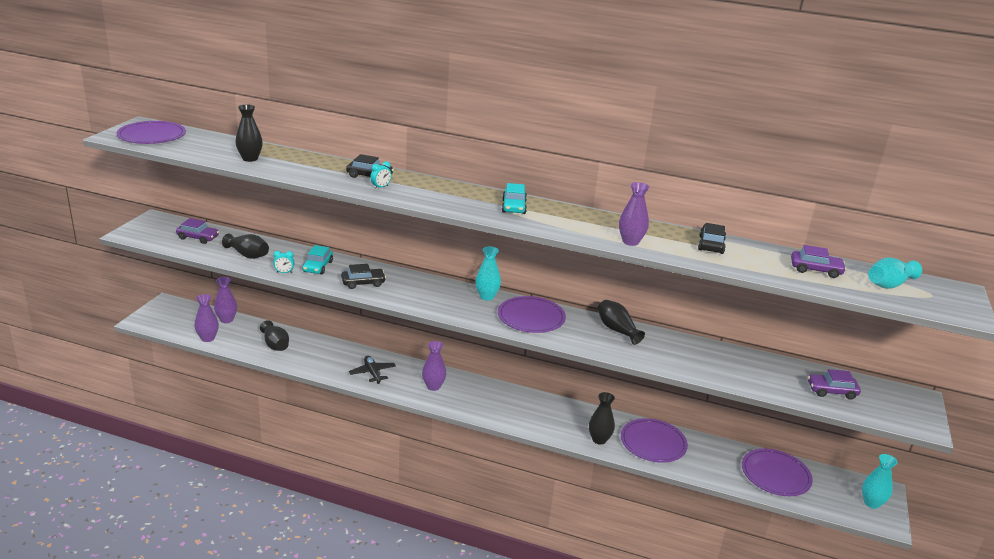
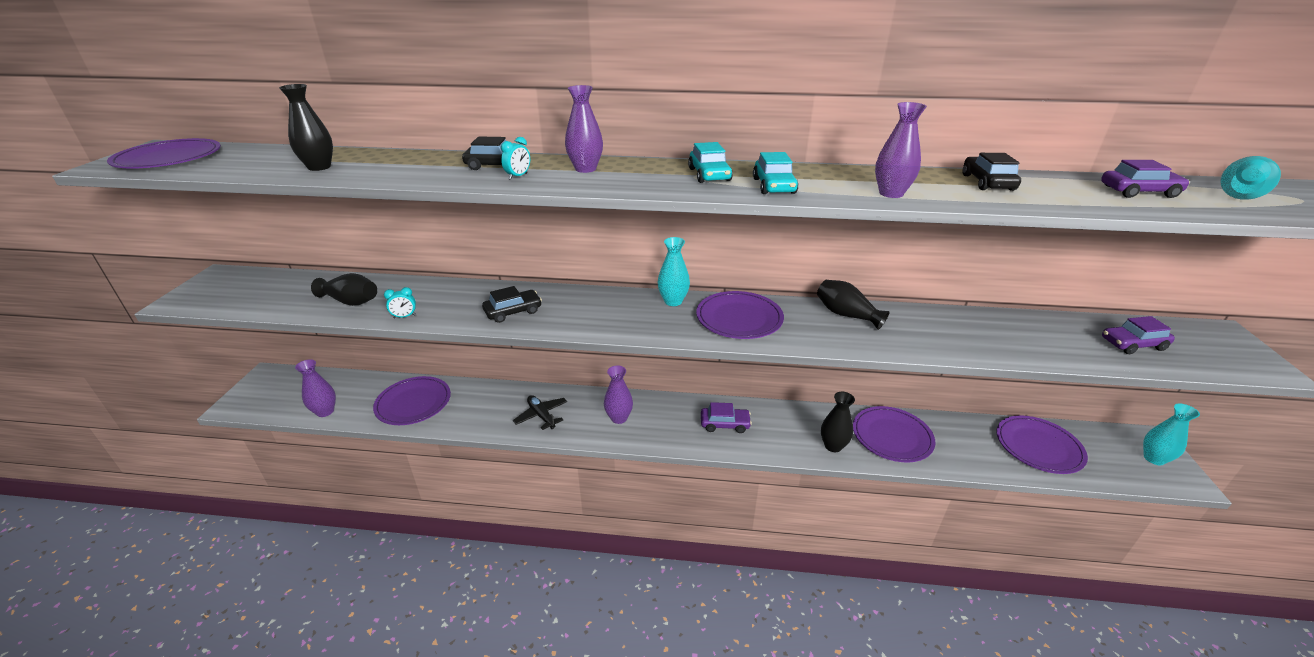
camera: 10 degrees left, 5 degrees up
(198, 237) = (279, 290): purple car -> purple car (725, 424)
(226, 320) = (347, 382): purple vase -> purple vase (585, 169)
(275, 345) = (413, 403): black vase -> purple plate
(317, 267) = (448, 301): turquoise car -> turquoise car (774, 186)

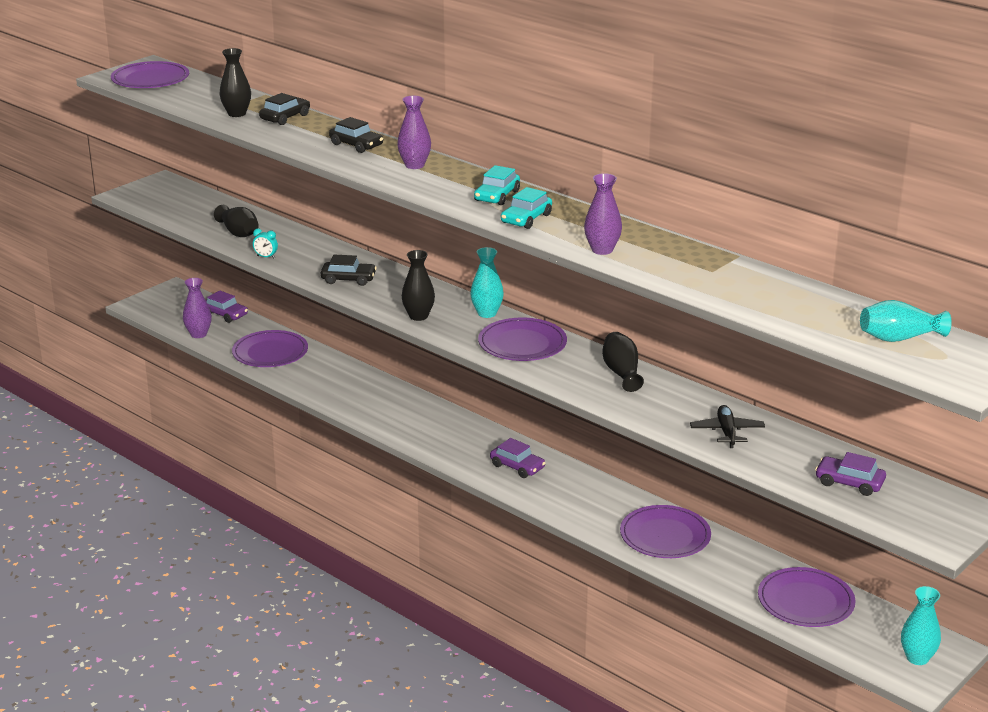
camera: 35 degrees right, 5 degrees down
(518, 176) = (357, 159): turquoise clock -> none
(541, 416) = (364, 400): black plane -> black plane (727, 432)
(619, 418) = (428, 426): purple vase -> none
(833, 446) = (595, 519): black vase -> black vase (418, 316)
(987, 182) = (706, 265): black car -> black car (285, 117)
(1139, 192) = (815, 309): purple car -> purple car (225, 314)

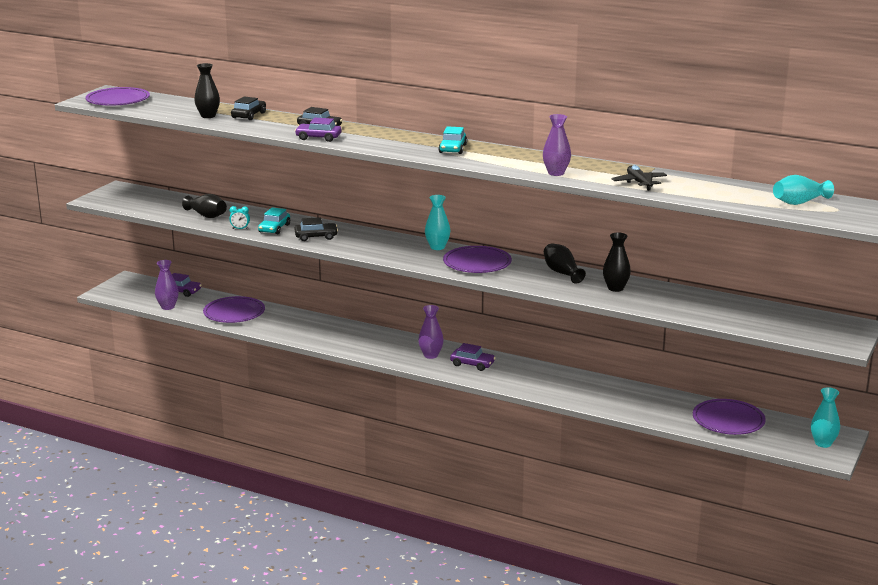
camera: 15 degrees left, 5 degrees down
(414, 165) = (375, 136): purple vase -> purple vase (431, 355)
(418, 316) = (387, 254): black vase -> black vase (615, 288)
(526, 219) = (486, 160): turquoise car -> turquoise car (274, 228)
(665, 536) = (606, 393): purple plate -> none
(727, 432) = (660, 299): black plane -> black plane (639, 183)
(849, 483) = (764, 319): purple car -> purple car (318, 137)

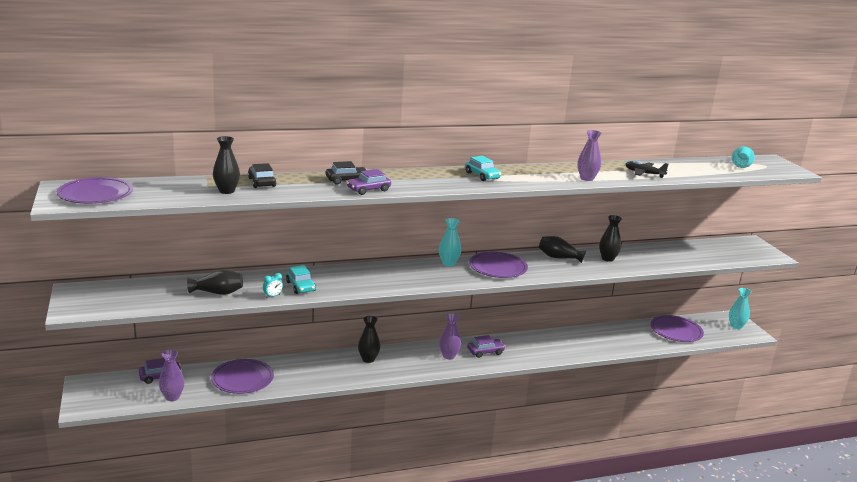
camera: 45 degrees left, 0 degrees up
(316, 236) = (347, 283): black car -> none
(355, 333) = (368, 359): none -> black vase

